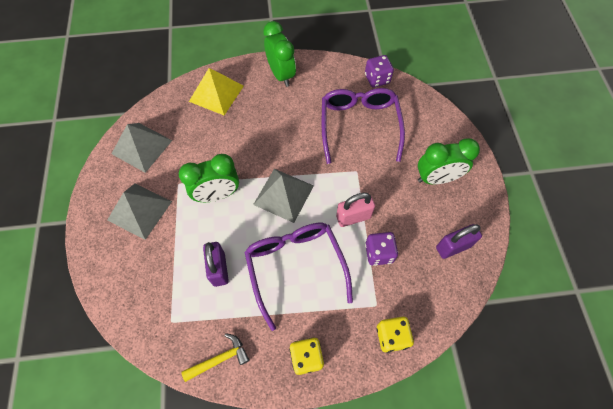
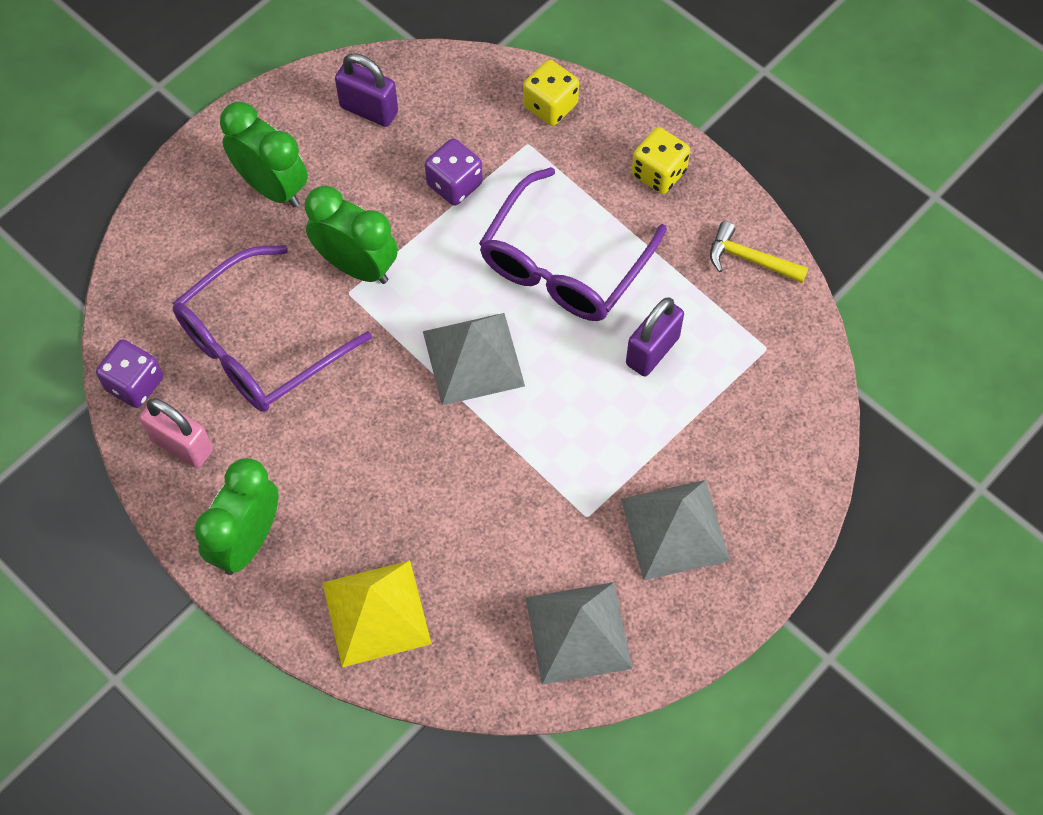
camera: 130 degrees left, 0 degrees up
(217, 194) = (553, 446): green clock -> green clock (356, 266)
(353, 217) = (428, 247): pink padlock -> pink padlock (182, 445)

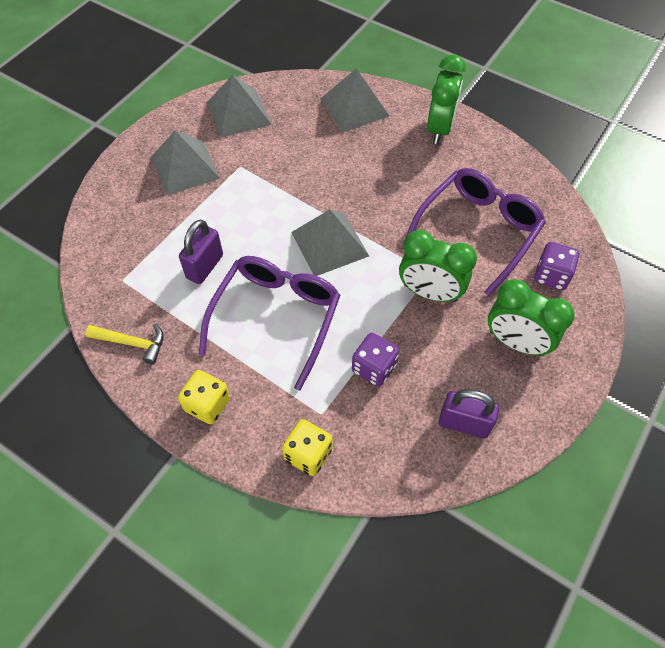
camera: 170 degrees right, 5 degrees down
(135, 384) = (547, 197): purple dice -> purple dice (551, 276)
(182, 445) = (500, 169): pink padlock -> none
(376, 613) = (354, 107): yellow pyramid -> grey pyramid

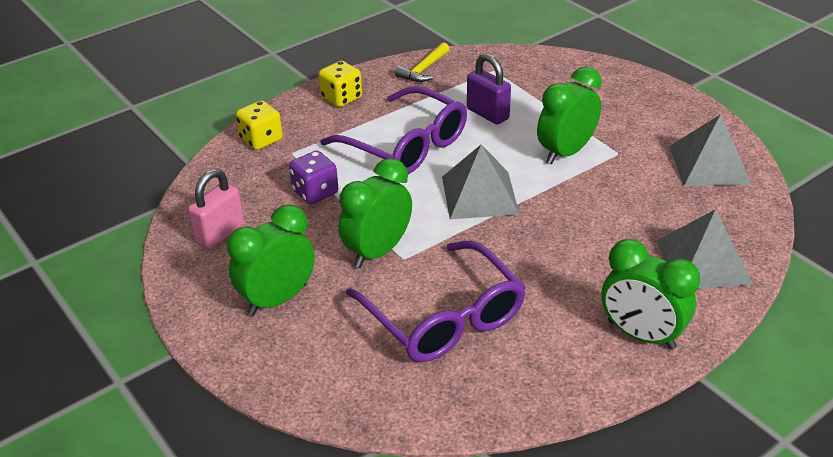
camera: 110 degrees right, 20 degrees down
(185, 167) = (627, 118): grey pyramid -> none
(250, 199) = (565, 152): none -> green clock
(464, 423) = (220, 234): purple padlock -> pink padlock
(551, 276) = (344, 363): purple dice -> none

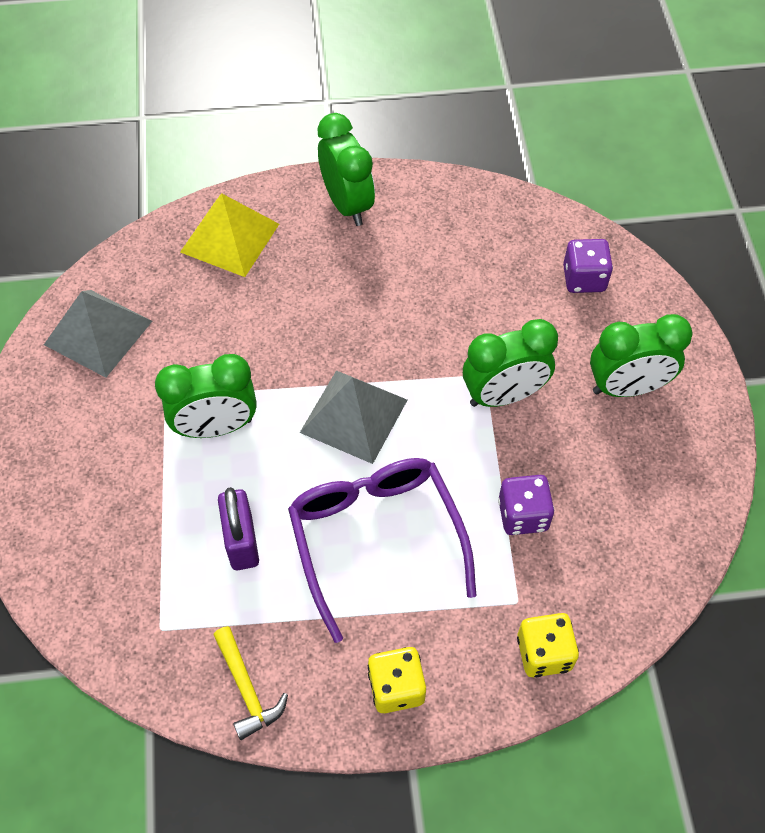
camera: 150 degrees left, 20 degrees up
(220, 234) = (653, 504): pink padlock -> none
(366, 371) = (584, 279): none -> purple dice
(423, 70) = (247, 689): yellow hammer -> yellow hammer turned 90 degrees clockwise
(444, 317) = (489, 295): purple glasses -> none
(703, 261) = (230, 237): grey pyramid -> yellow pyramid

